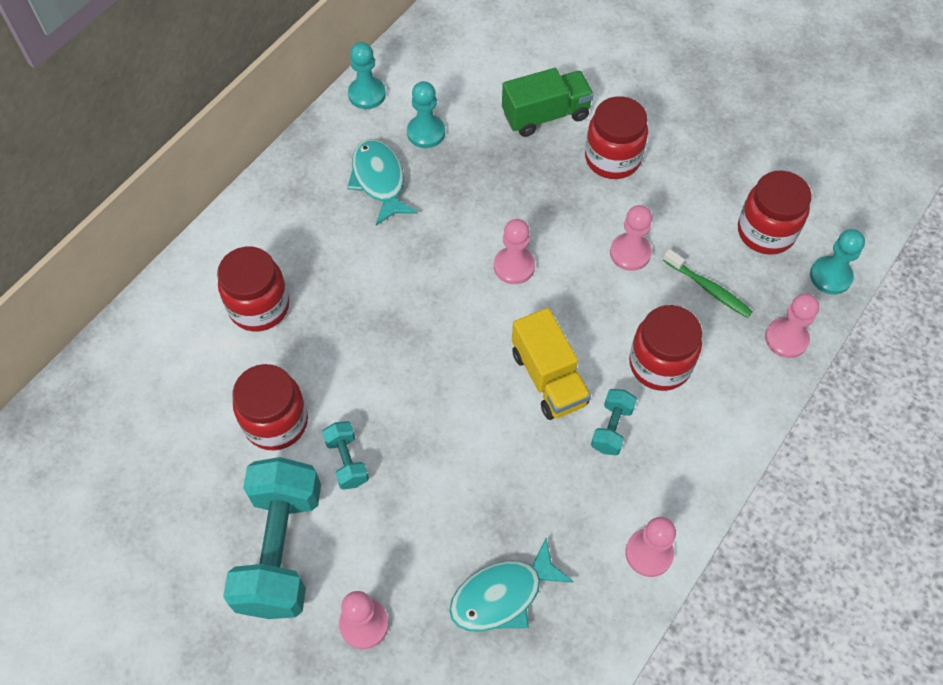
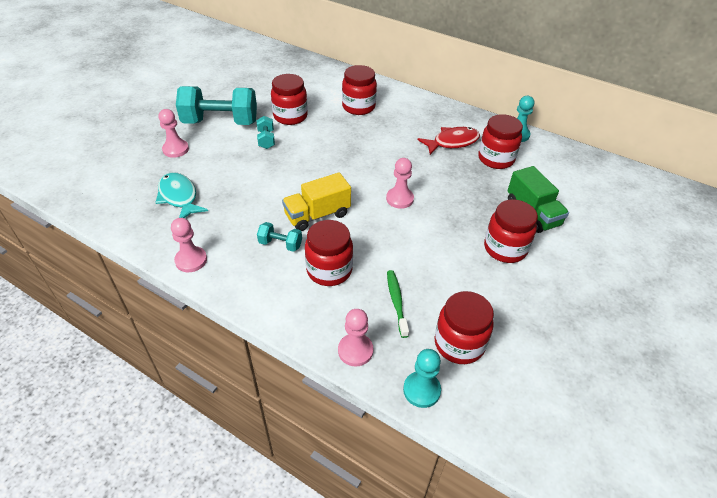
camera: 85 degrees right, 15 degrees down
(347, 461) = (266, 140): turquoise dumbbell -> turquoise dumbbell turned 75 degrees counterclockwise
(379, 181) = (452, 142): turquoise fish -> red fish
(426, 133) = (496, 159): turquoise pawn -> red jar
(630, 253) = (421, 256): pink pawn -> none
(709, 289) = (396, 302): green toothbrush -> green toothbrush turned 135 degrees clockwise

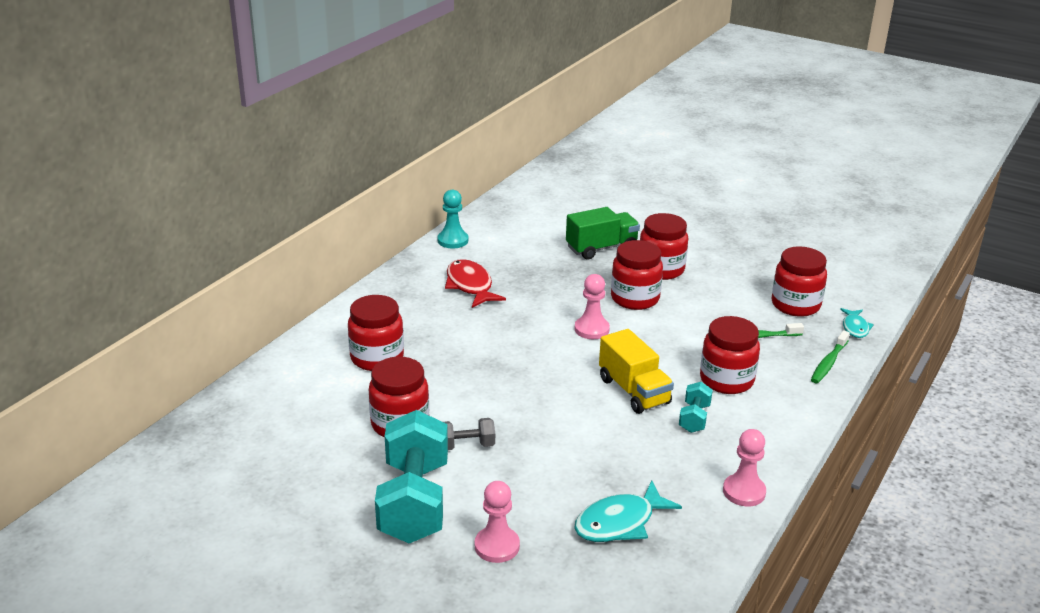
camera: 90 degrees left, 15 degrees down
(266, 140) = (466, 445): turquoise dumbbell -> grey dumbbell
(355, 350) = (828, 363): pink pawn -> green toothbrush
(421, 390) = (855, 327): turquoise pawn -> turquoise fish
(496, 159) = (505, 259): red jar -> red jar (635, 298)

